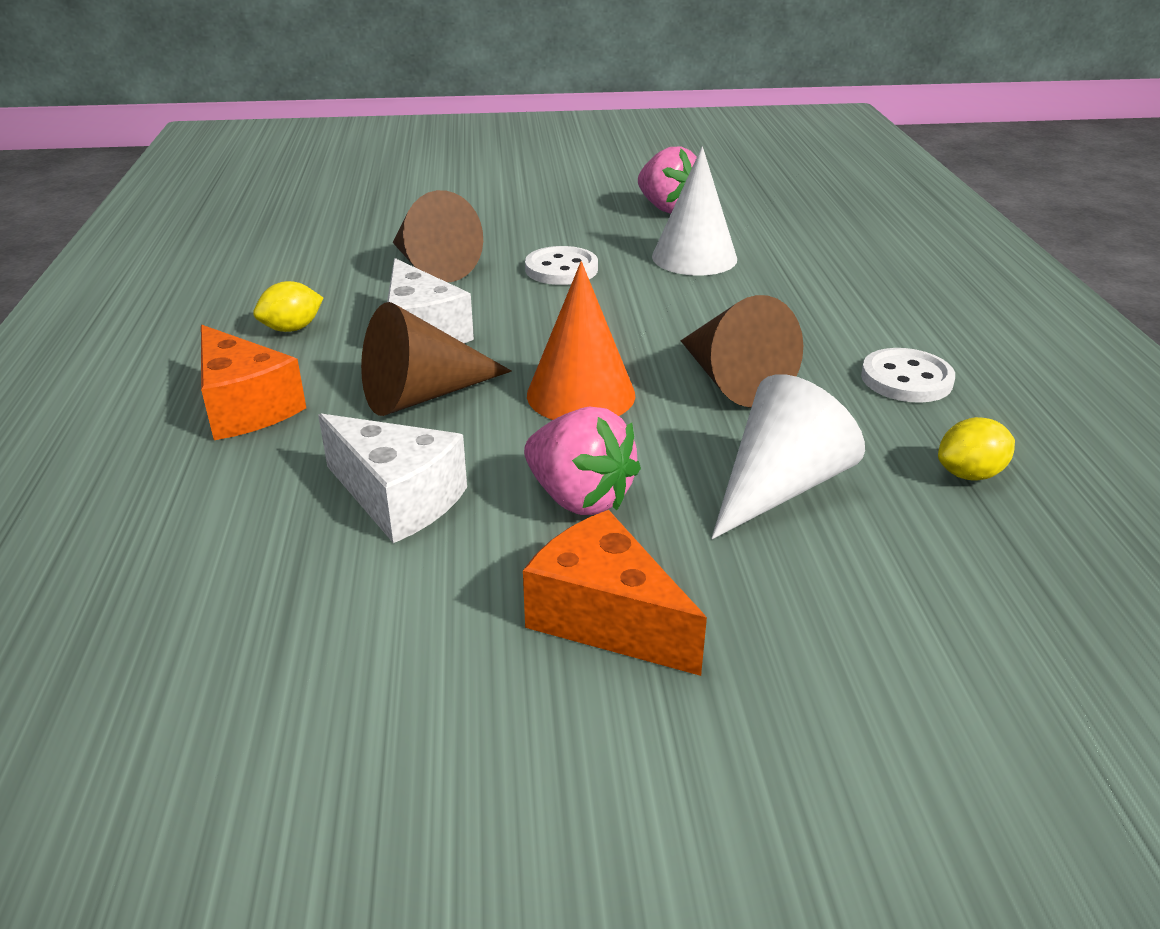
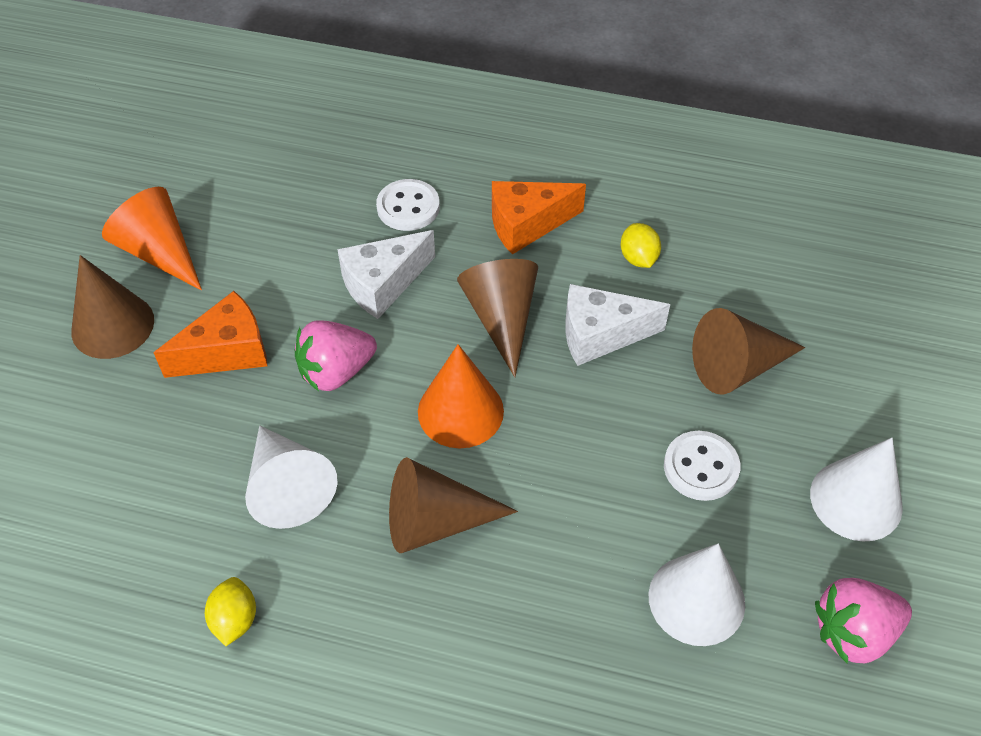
camera: 110 degrees right, 20 degrees up
(409, 816) = (159, 252): none -> orange cone
(549, 215) = (856, 500): none -> white cone
(634, 807) = (112, 325): none -> brown cone
(906, 379) = (377, 661): white button -> white button (408, 207)

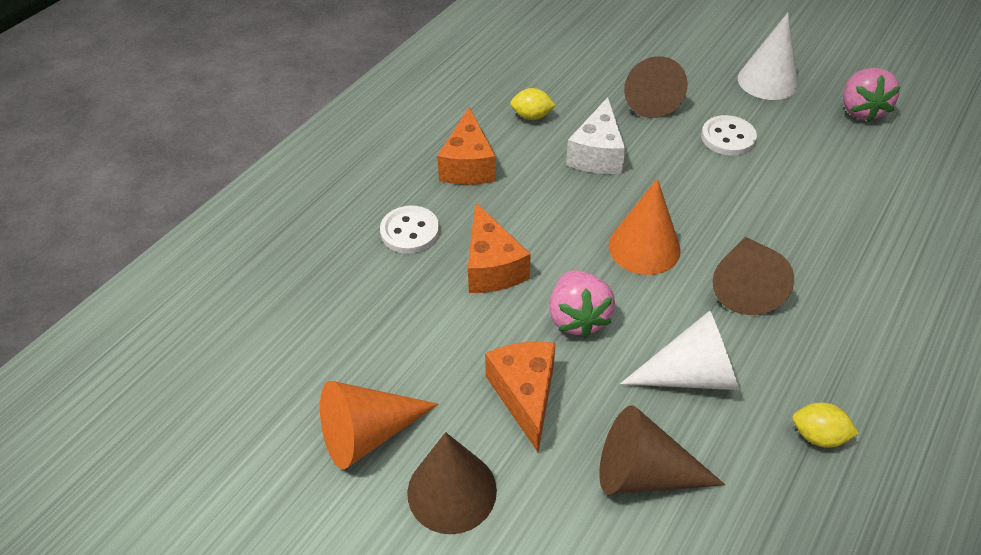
camera: 70 degrees left, 5 degrees down
(383, 284) = (492, 267): white cheese -> orange cheese
(502, 318) = (560, 202): brown cone -> brown cone (644, 473)
(696, 599) = (830, 168): white cone -> none

